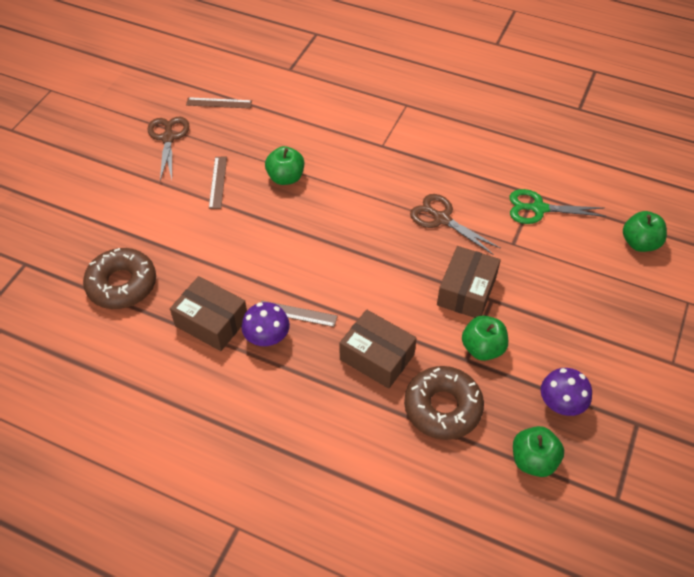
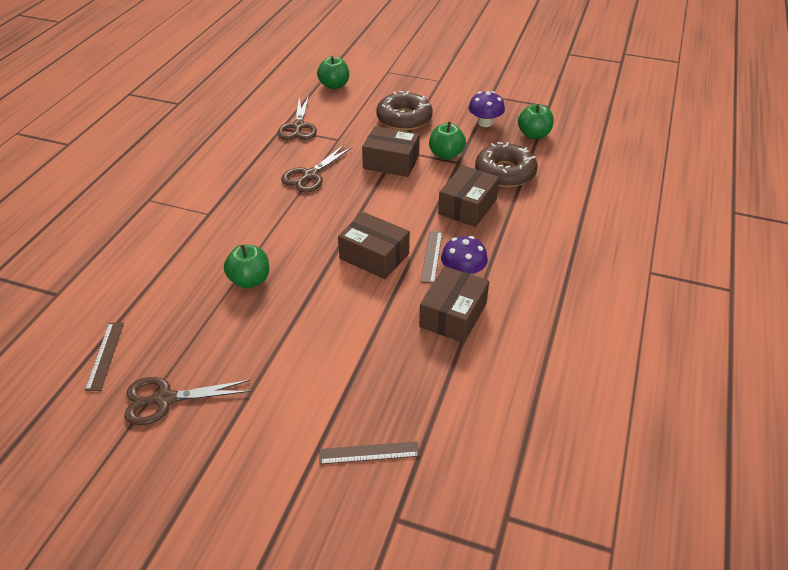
camera: 95 degrees left, 10 degrees down
(122, 284) = (416, 401): brown donut -> brown donut (404, 118)
(218, 182) = (252, 337): brown ruler -> brown ruler (369, 453)
(304, 266) = (374, 256): none -> brown box
(538, 208) = (298, 126): green scissors -> brown scissors

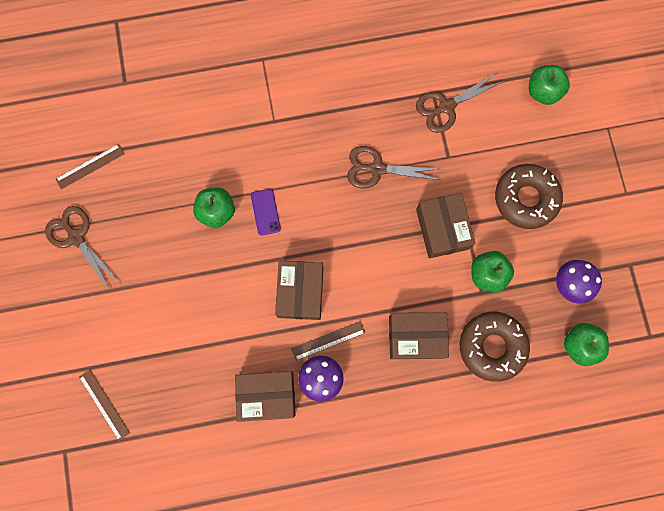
camera: 60 degrees right, 35 degrees up
(282, 249) = (265, 212): none -> purple phone

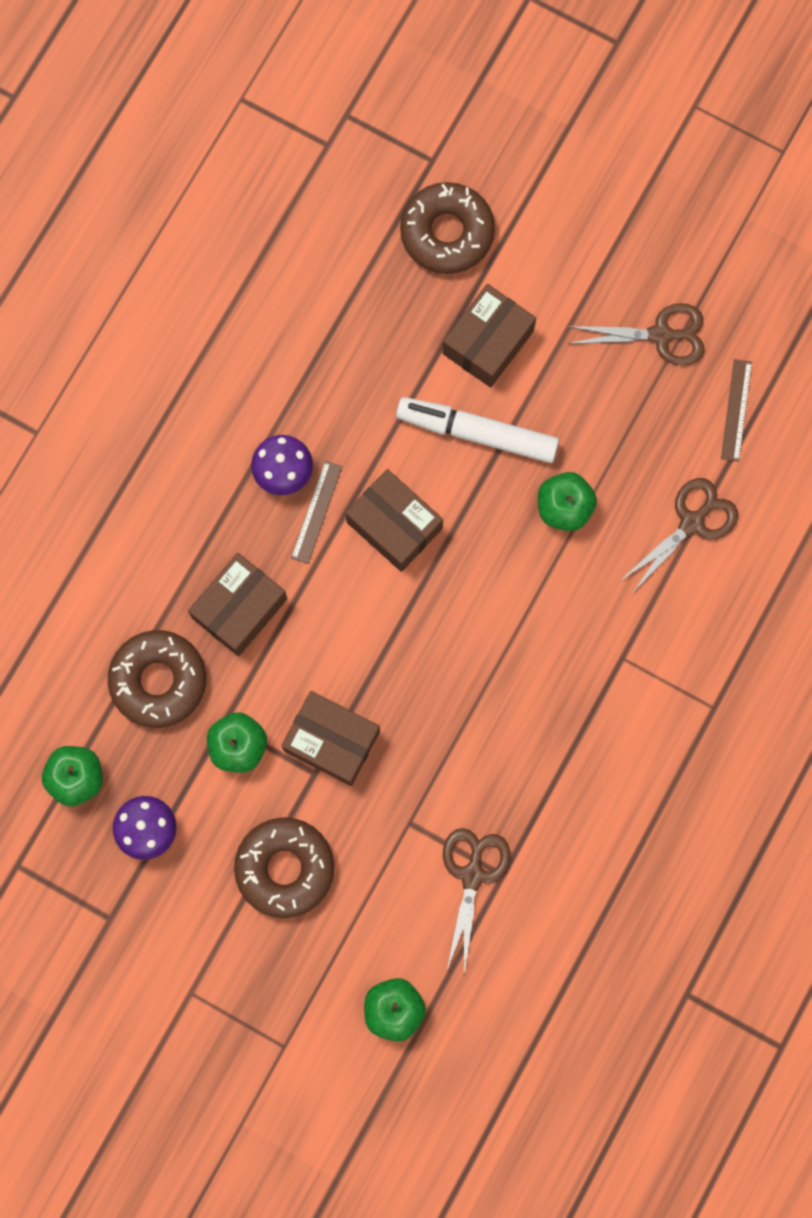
camera: 130 degrees right, 0 degrees up
(104, 404) = (447, 233): brown ruler -> brown donut
(211, 290) = (477, 433): none -> white marker
(265, 212) = (518, 560): purple phone -> none
(267, 395) = (314, 402): brown box -> brown box (488, 342)
(377, 169) = (464, 728): brown scissors -> brown scissors (692, 523)

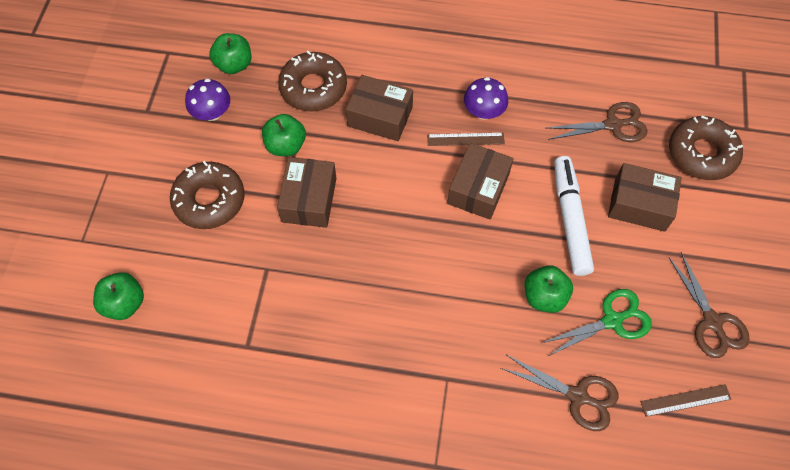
camera: 70 degrees right, 15 degrees down
(472, 875) = (240, 325): brown scissors -> brown scissors (612, 125)
(620, 444) = (612, 320): none -> green scissors

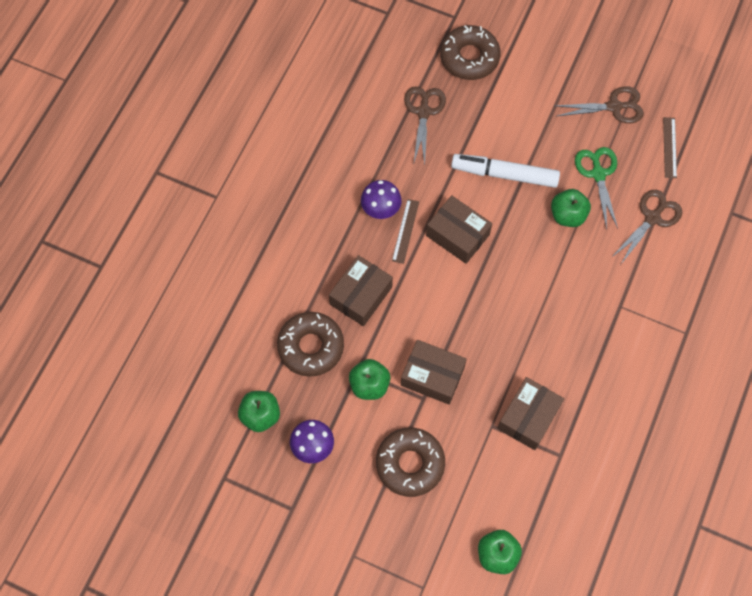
camera: 75 degrees left, 5 degrees up
(639, 205) = (504, 119): brown box -> brown box (528, 417)

